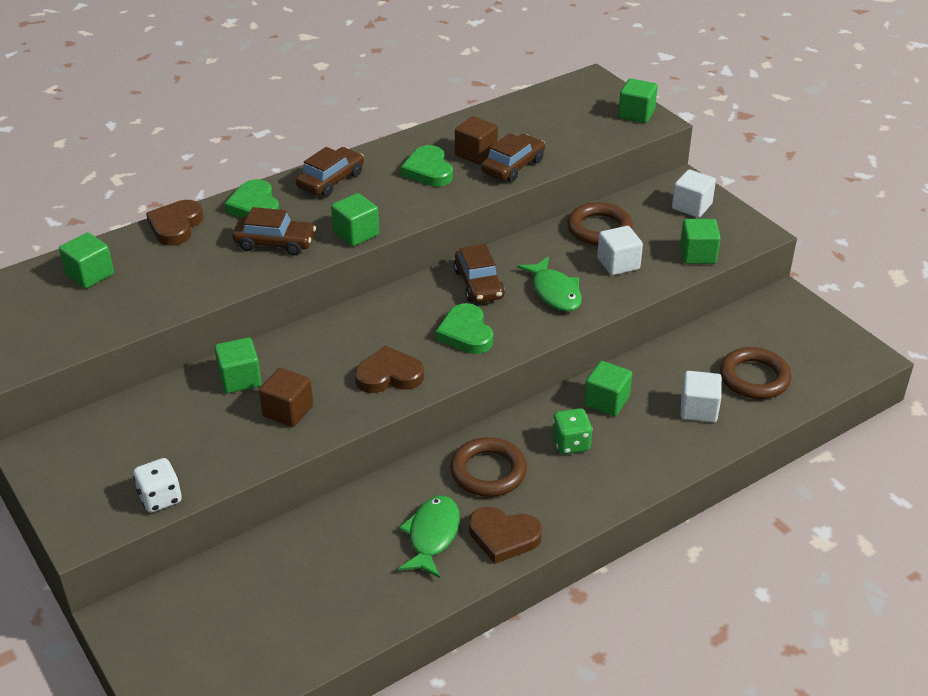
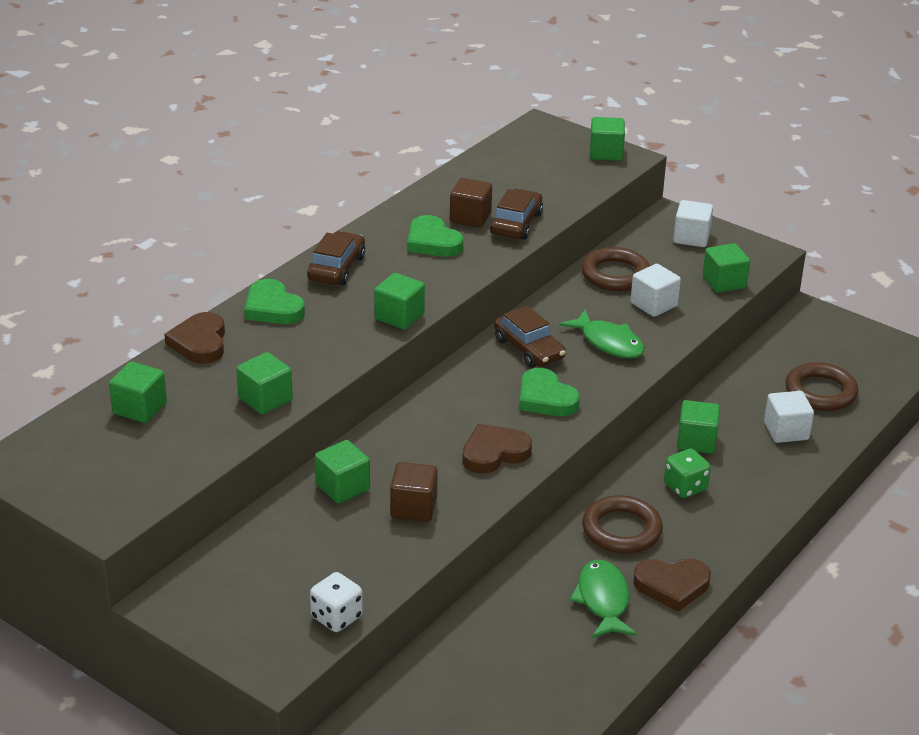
camera: 20 degrees left, 5 degrees down
(195, 287) = (265, 399): none -> green cube
(275, 243) = (320, 340): brown car -> none

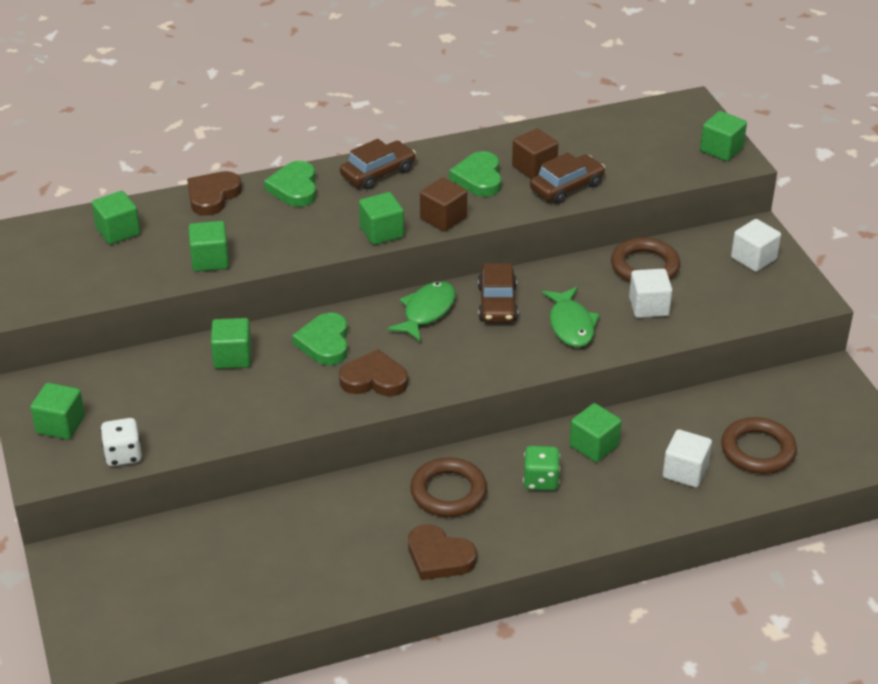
camera: 35 degrees right, 5 degrees up
(413, 507) = (266, 396): brown cube -> brown cube (443, 218)
(545, 398) = (465, 351): green heart -> green heart (325, 343)
(603, 600) = (371, 542): green fish -> green fish (426, 312)
(724, 282) = (737, 311): green cube -> green cube (60, 425)

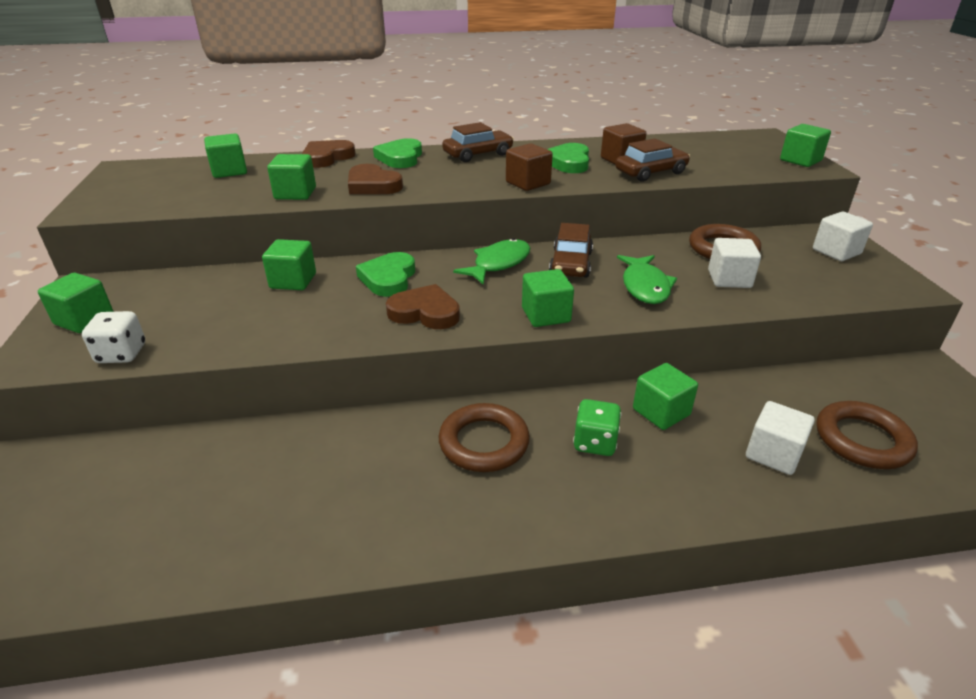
camera: 10 degrees right, 5 degrees down
(381, 232) = (466, 188): green cube -> green cube (546, 315)
(439, 557) = (450, 521): brown heart -> brown heart (372, 185)

